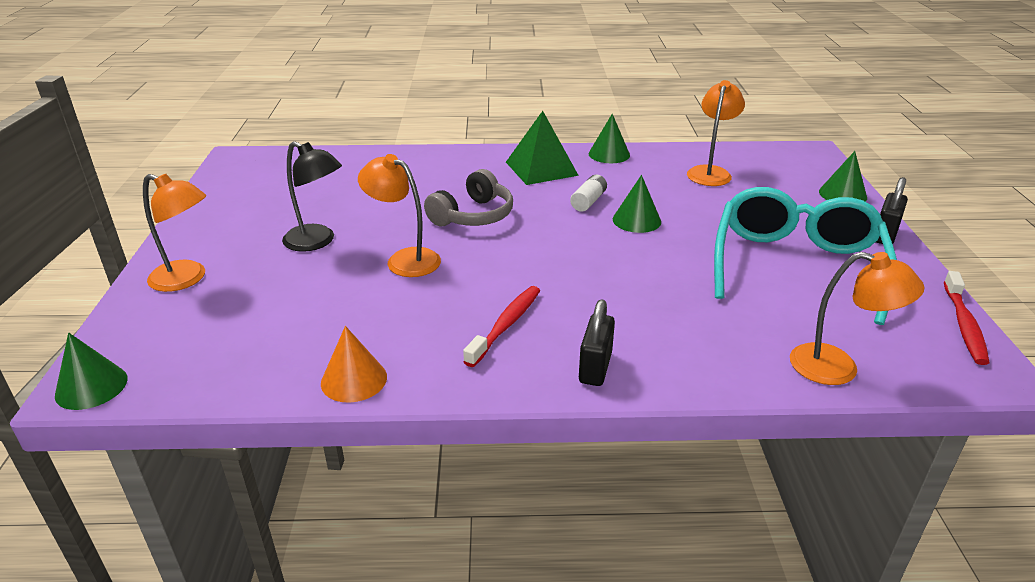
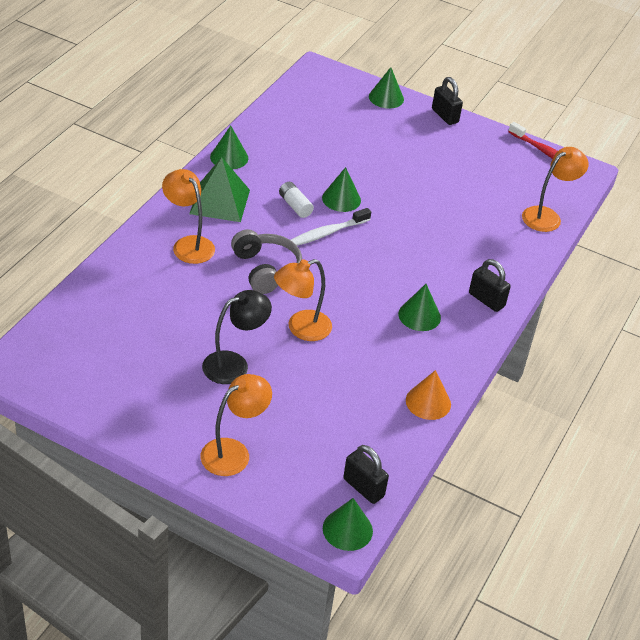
camera: 65 degrees left, 10 degrees up
(169, 376) = (363, 487): none -> black padlock
(506, 325) = (419, 315): red toothbrush -> green cone
(571, 229) = (327, 233): none -> white toothbrush
(710, 172) = (305, 129): orange lamp -> orange lamp (188, 244)
(796, 266) = (449, 170): turquoise glasses -> none

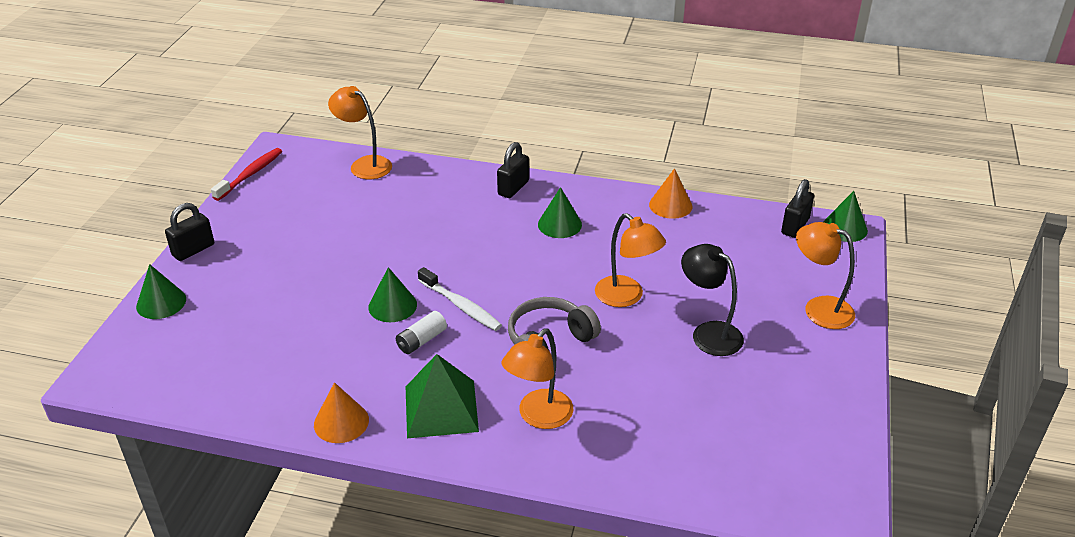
camera: 100 degrees left, 5 degrees down
(229, 157) = (341, 422): green cone -> orange cone

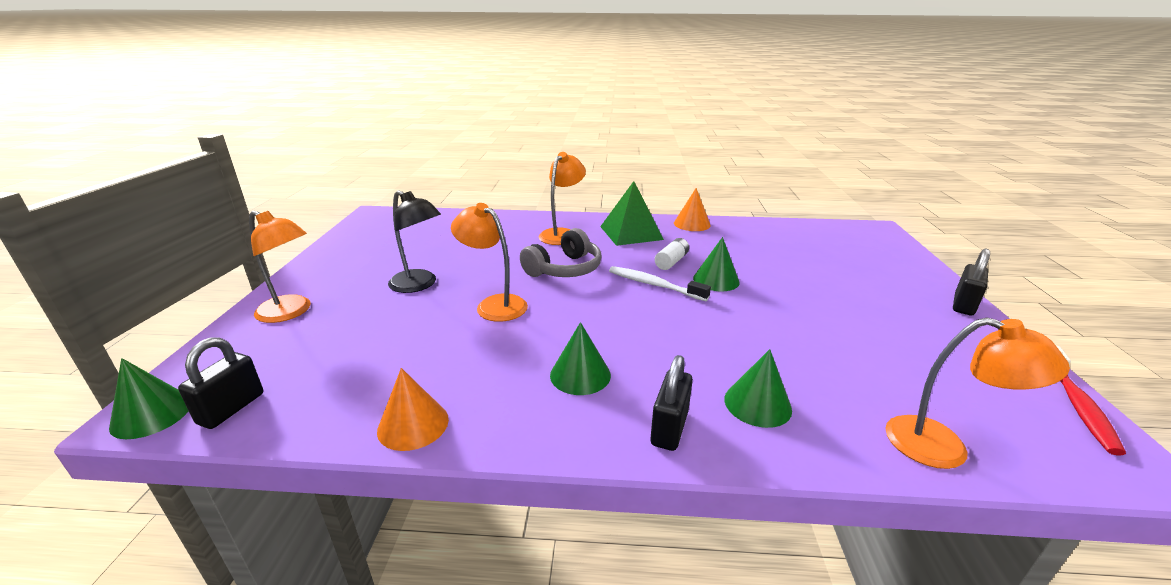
camera: 170 degrees right, 10 degrees down
(161, 302) = (913, 266): green cone -> green cone (757, 404)

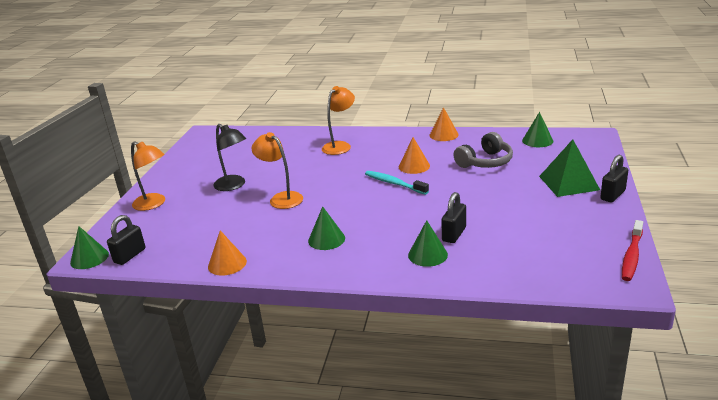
camera: 10 degrees right, 0 degrees up
(564, 269) = (334, 173): grey headphones -> grey headphones (485, 162)
(631, 233) = (392, 143): green pyramid -> green pyramid (569, 183)
(654, 285) = (394, 183): white toothbrush -> turquoise toothbrush
(669, 428) = (369, 266): black padlock -> black padlock (454, 234)
(671, 261) = (414, 166): white battery -> orange cone
(716, 280) = (440, 179): green cone -> green cone (537, 140)
(943, 447) = (525, 276): orange lamp -> none

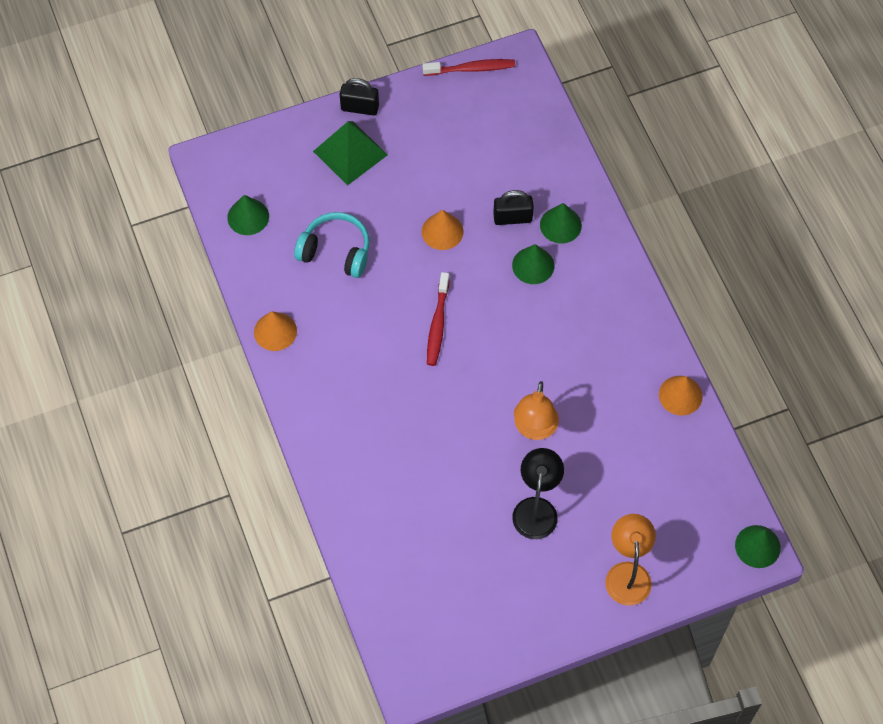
camera: 125 degrees left, 35 degrees up
(130, 256) = (728, 506): black padlock -> none
(326, 239) = (587, 328): green cone -> green cone (533, 265)
(340, 146) = (367, 446): orange lamp -> none
(394, 183) = (437, 324): turquoise toothbrush -> red toothbrush
(414, 166) = (383, 324): orange cone -> orange cone (442, 231)
(485, 162) = (335, 251): grey headphones -> turquoise headphones

